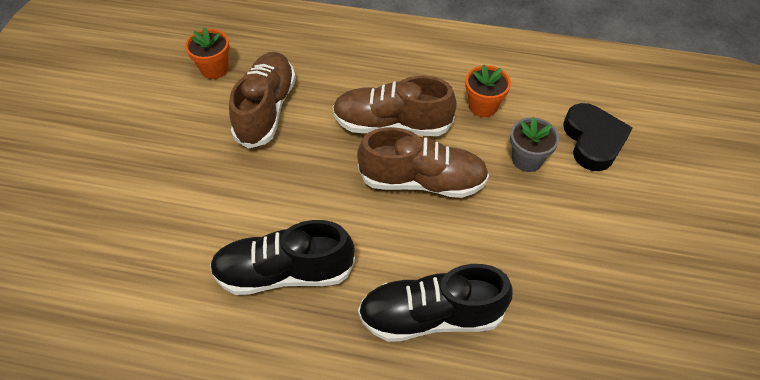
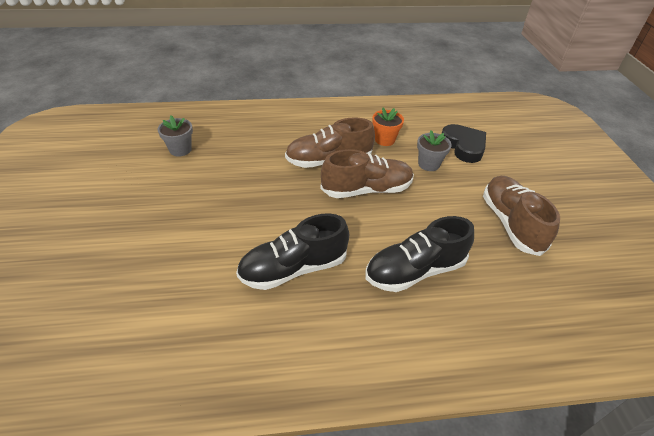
camera: 20 degrees left, 10 degrees down
(214, 69) = (180, 150): orange flower pot -> grey flower pot
(266, 109) = (232, 168): brown shoe -> brown shoe (511, 223)

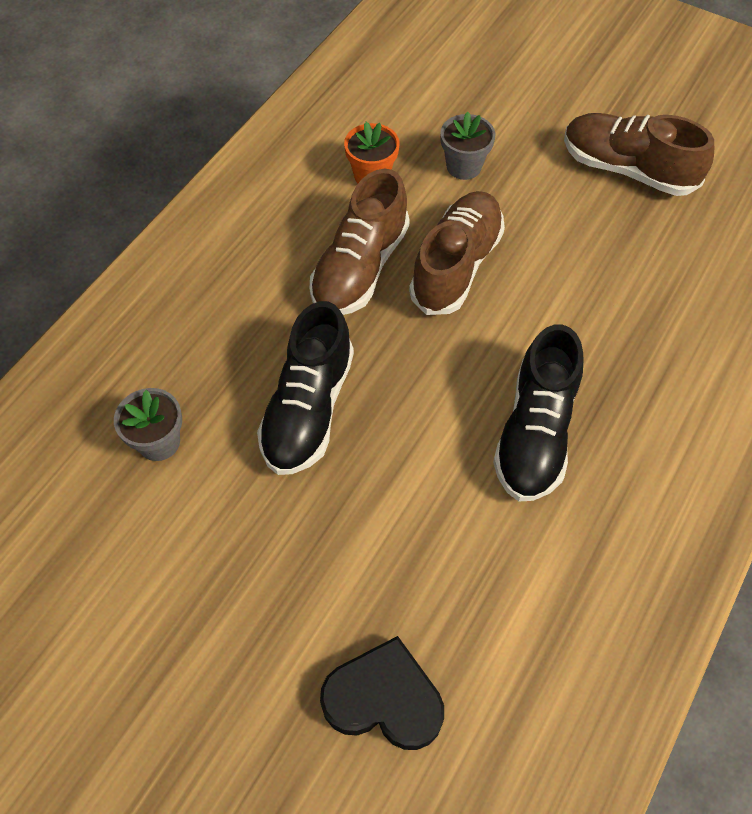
camera: 50 degrees left, 15 degrees up
(415, 271) = (628, 312): black shoe -> black shoe (308, 409)
(463, 146) = (461, 105): black heart -> black heart (384, 699)

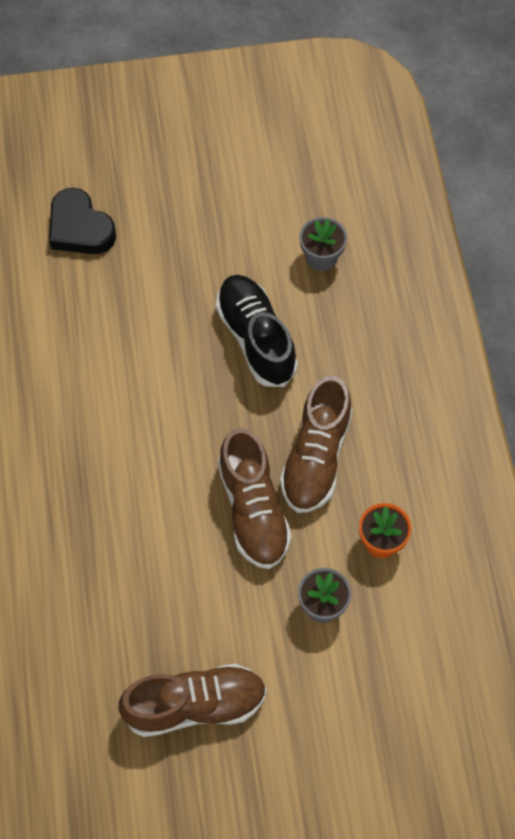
camera: 140 degrees right, 5 degrees up
(360, 268) = (316, 457): brown shoe -> brown shoe turned 150 degrees counterclockwise
(384, 699) = (80, 228): black heart -> black heart turned 75 degrees clockwise
(535, 433) = (106, 425): black shoe -> none

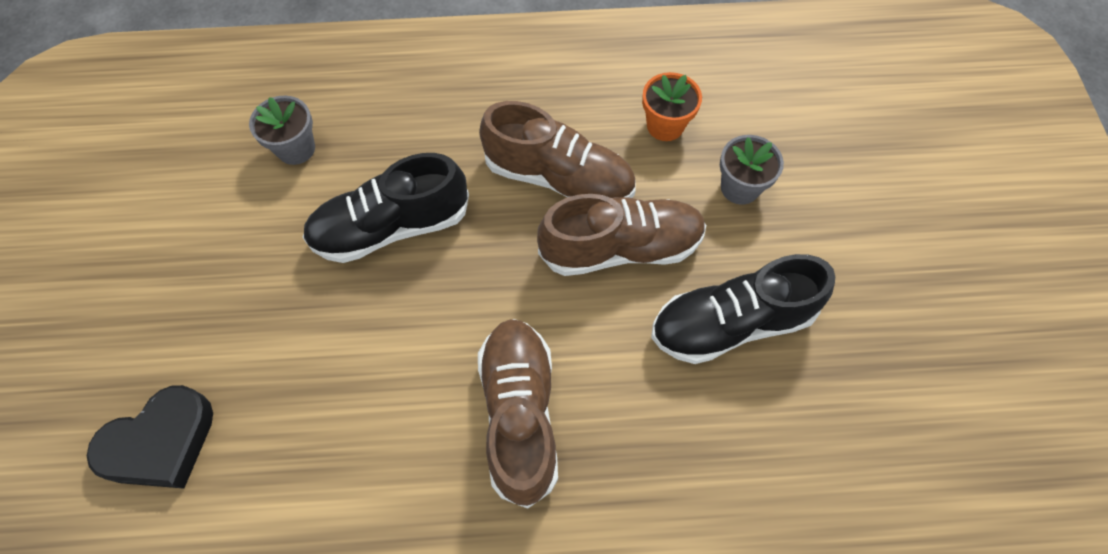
camera: 85 degrees left, 0 degrees up
(192, 597) = (731, 323): none -> black shoe
(195, 705) = (867, 329): brown shoe -> brown shoe (519, 414)

